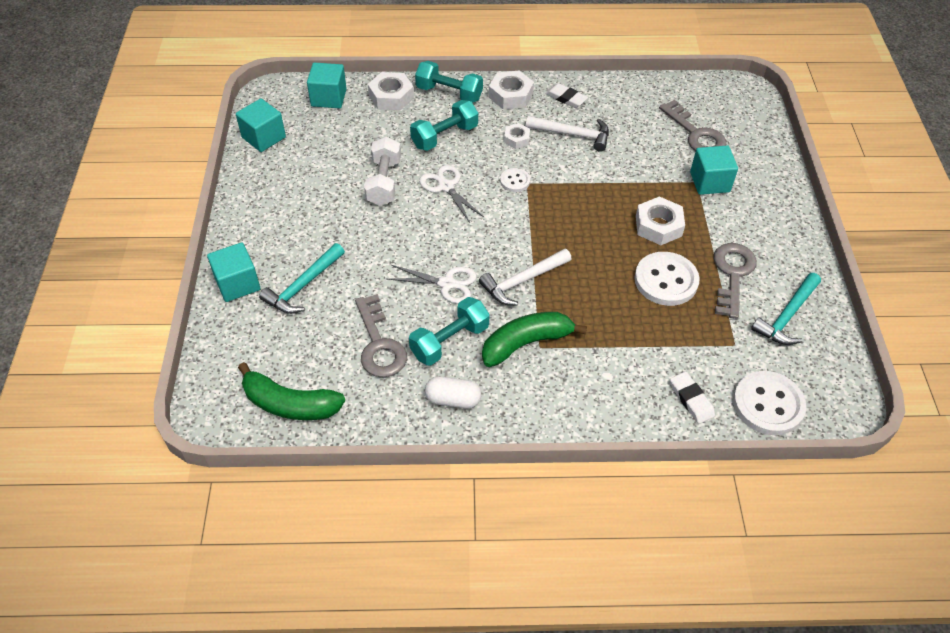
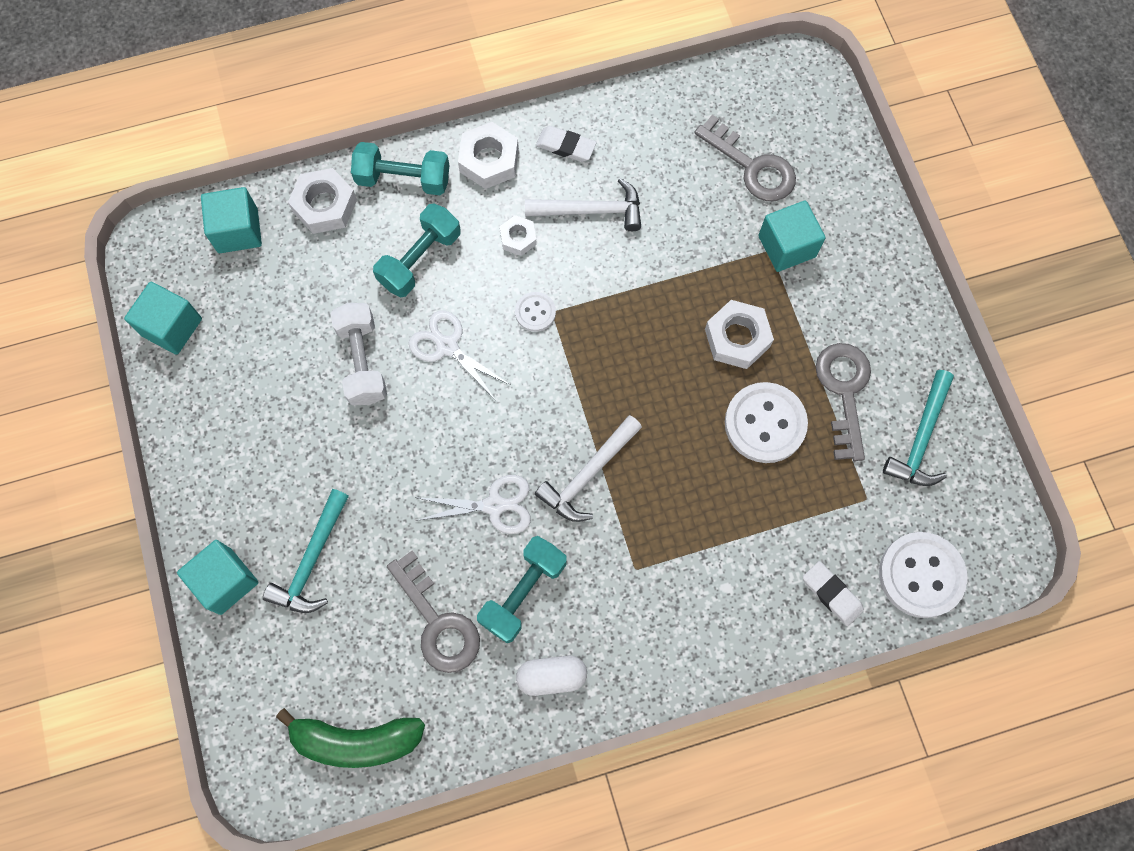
camera: 15 degrees left, 20 degrees up
(526, 343) = (617, 568): green banana -> none

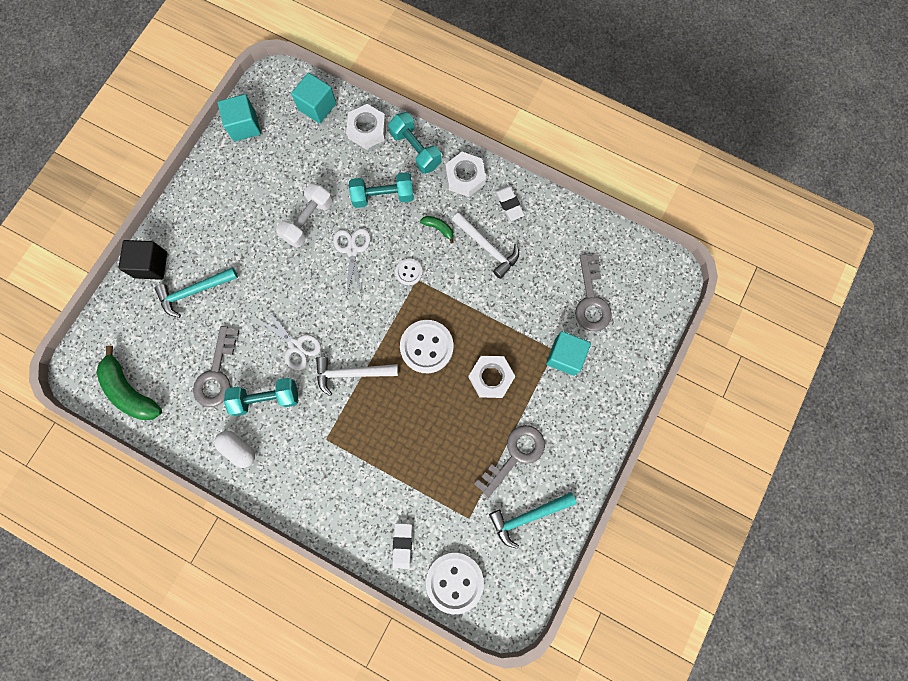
camera: 45 degrees right, 5 degrees up
(225, 581) = (151, 265): turquoise cube -> black cube
(518, 238) = (438, 228): white nut -> green banana
(765, 423) = (459, 432): white button -> white button (426, 347)

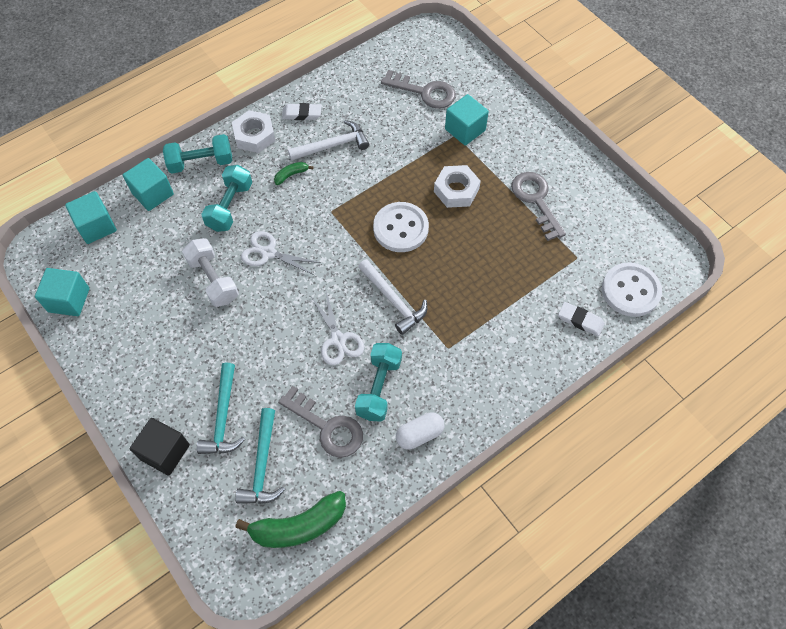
camera: 65 degrees left, 15 degrees down
(296, 345) = (338, 340): white scissors -> white scissors turned 90 degrees clockwise
(351, 373) = (393, 300): white hammer -> white hammer turned 60 degrees counterclockwise
(367, 130) = (152, 194): white nut -> turquoise cube
(409, 272) = (319, 215): white button -> none
(528, 516) = (594, 212): turquoise hammer -> turquoise hammer (262, 465)

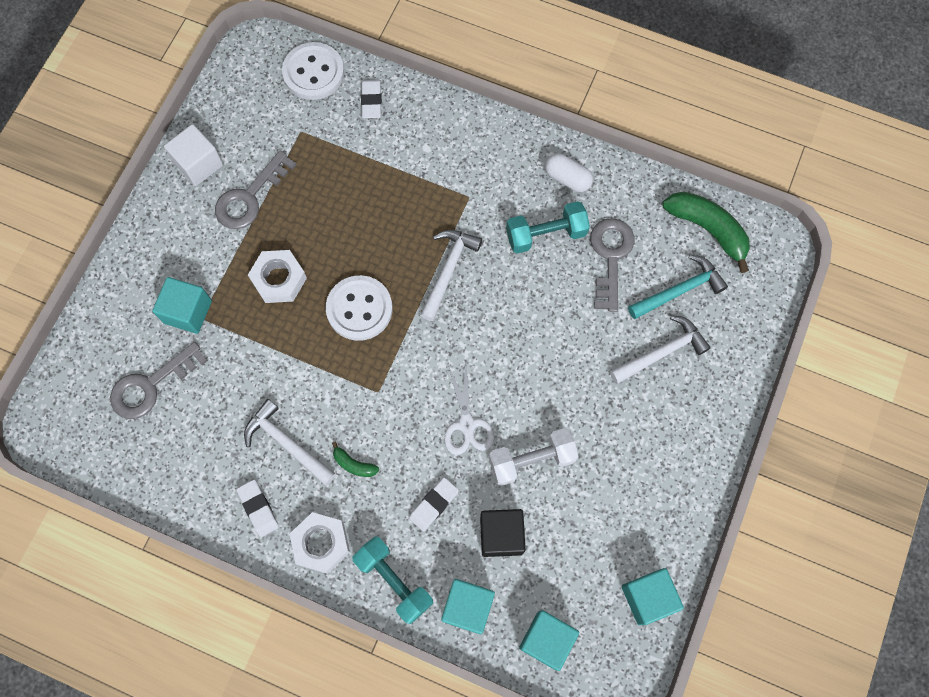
camera: 120 degrees left, 10 degrees up
(165, 452) = (726, 382): black cube -> black cube (501, 535)
(213, 280) = (531, 460): white dumbbell -> white dumbbell turned 45 degrees clockwise
(223, 417) = (661, 352): turquoise hammer -> white hammer
(230, 206) = (433, 504): turquoise dumbbell -> white eraser
(338, 340) = (521, 297): white scissors -> none
(424, 92) = (151, 385): grey key -> grey key turned 120 degrees counterclockwise
(583, 180) = (199, 164): none -> white cube

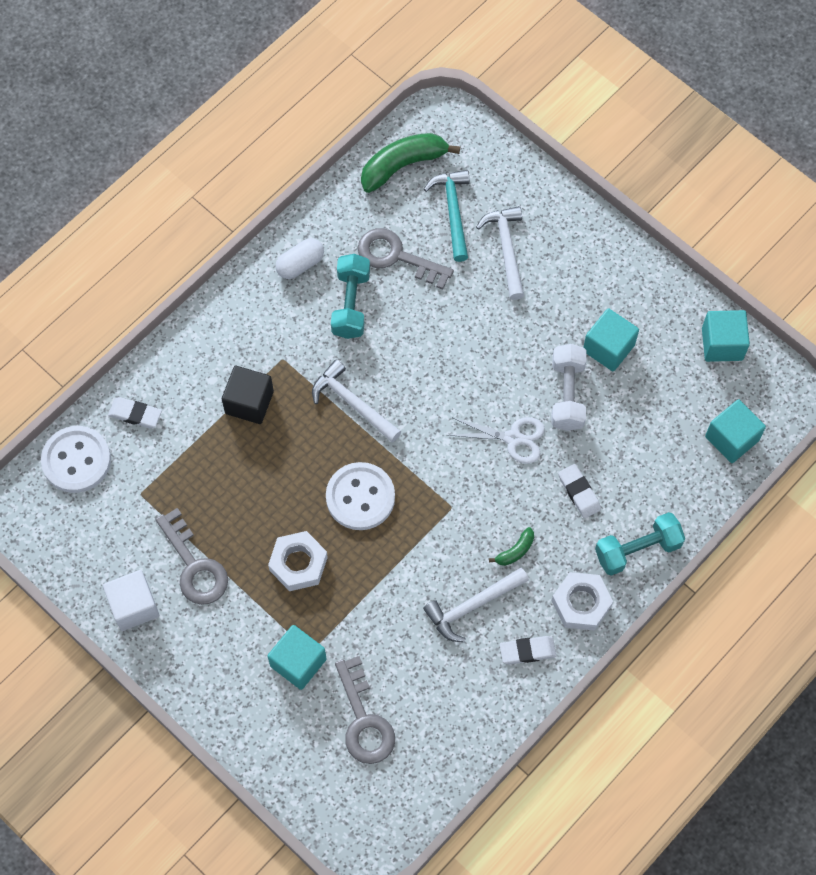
camera: 70 degrees left, 5 degrees down
(467, 607) = (682, 494): turquoise cube -> turquoise cube (608, 348)
(501, 535) = (627, 444): black cube -> black cube (249, 402)

